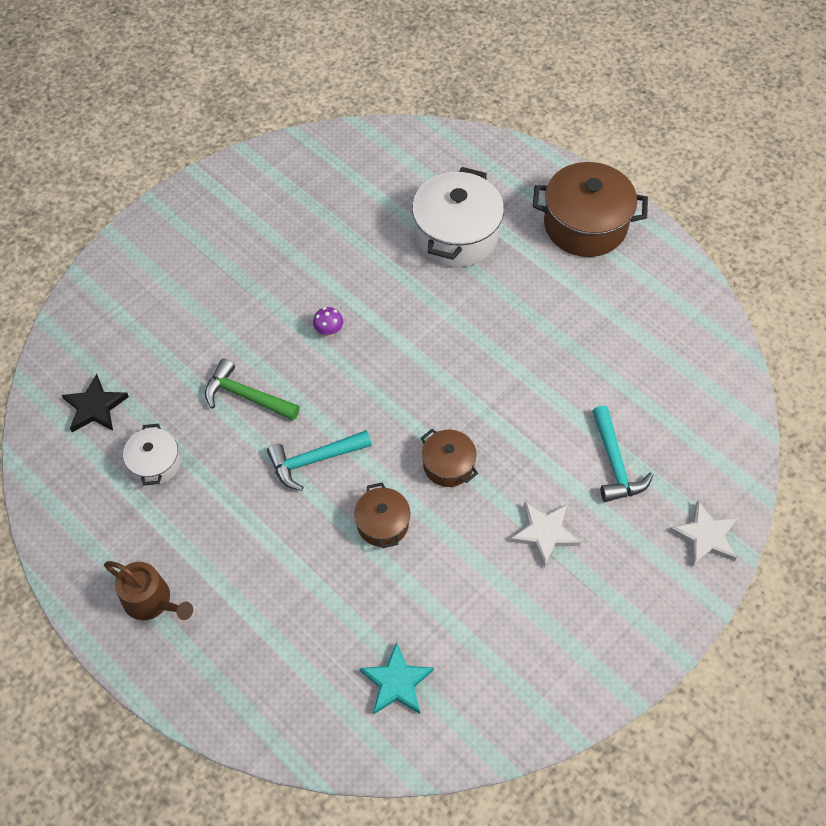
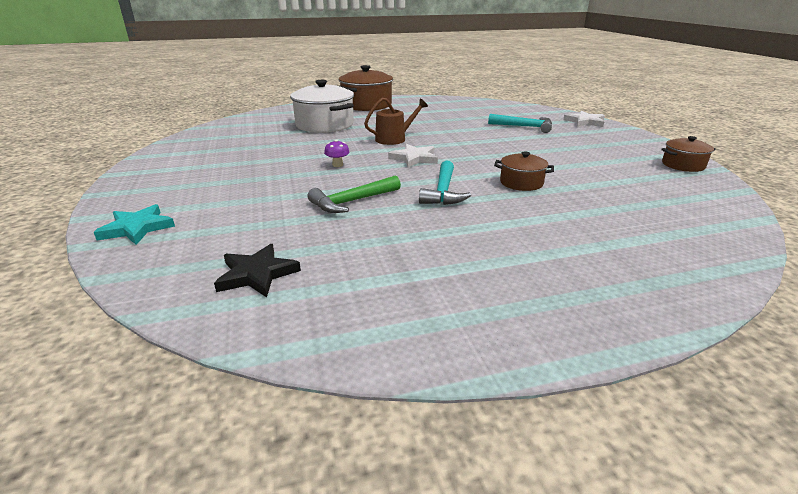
camera: 60 degrees left, 30 degrees down
(151, 601) = (537, 298): brown watering can -> brown watering can (394, 139)
(155, 463) = (369, 256): white pot -> none
(396, 682) = (669, 207): turquoise star -> turquoise star (137, 228)
(448, 465) = (489, 157): brown pot -> brown pot (683, 165)
(544, 533) = (561, 147): white star -> white star (414, 158)

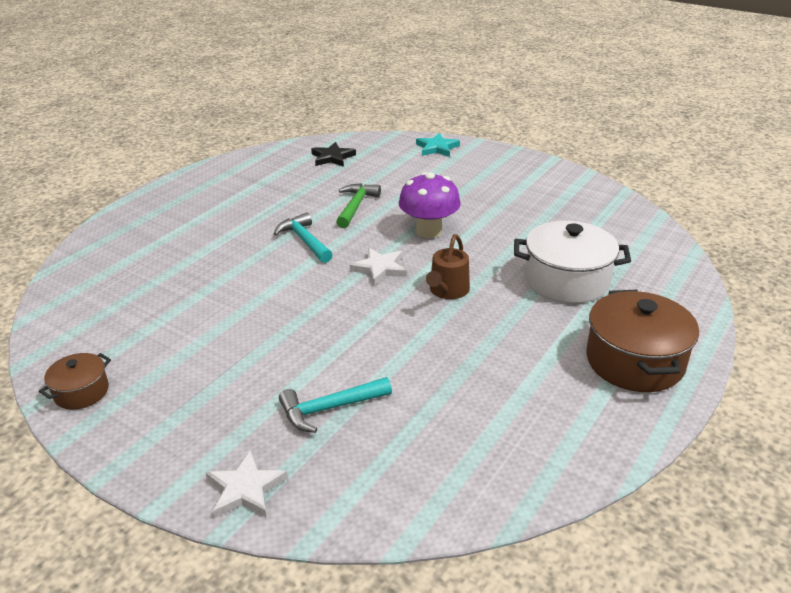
camera: 140 degrees right, 5 degrees up
(337, 165) = (429, 231): purple mushroom -> purple mushroom, size x2.36
(521, 183) = (250, 278): brown pot -> none

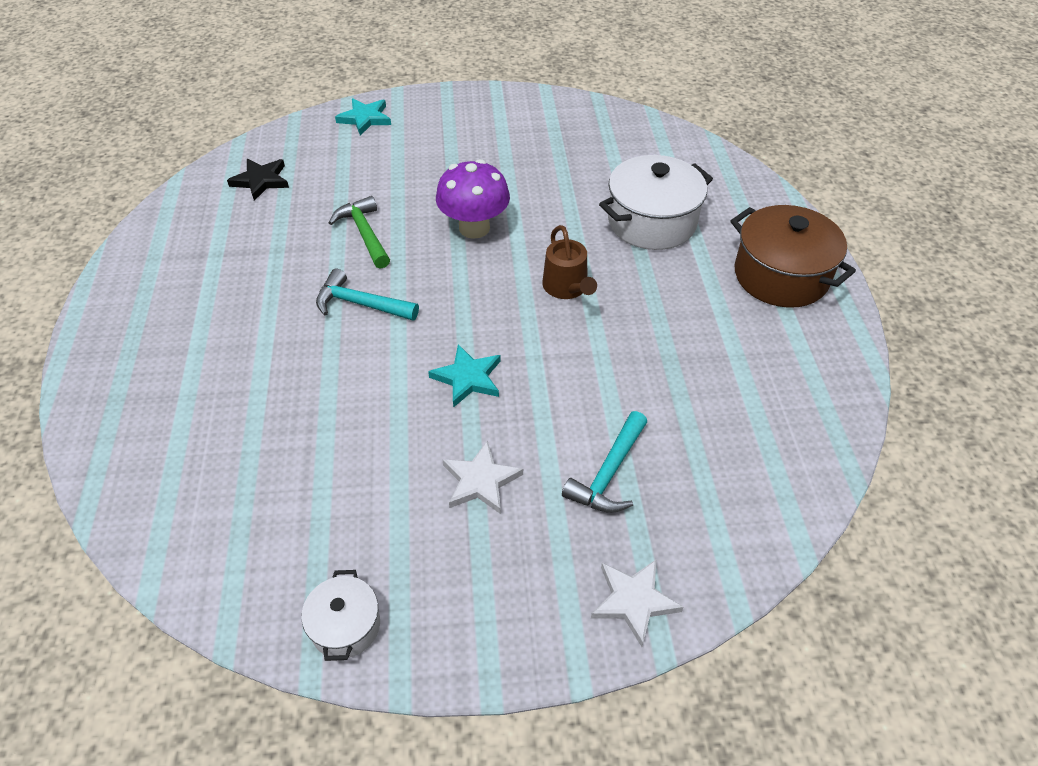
camera: 40 degrees left, 15 degrees up
(81, 392) = (345, 626): brown pot -> white pot
(314, 308) = (468, 378): none -> turquoise star
(379, 268) = (477, 296): white star -> white star (480, 481)

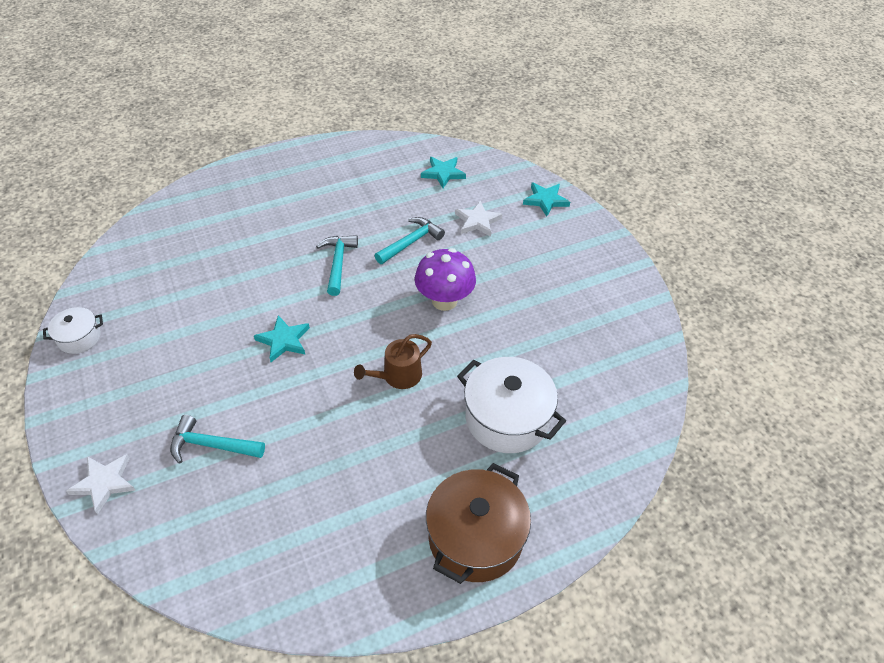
camera: 70 degrees right, 0 degrees up
(261, 181) = (443, 173): black star -> turquoise star
(364, 233) = (411, 242): green hammer -> turquoise hammer
(480, 481) = (193, 372): white star -> white star (477, 221)

